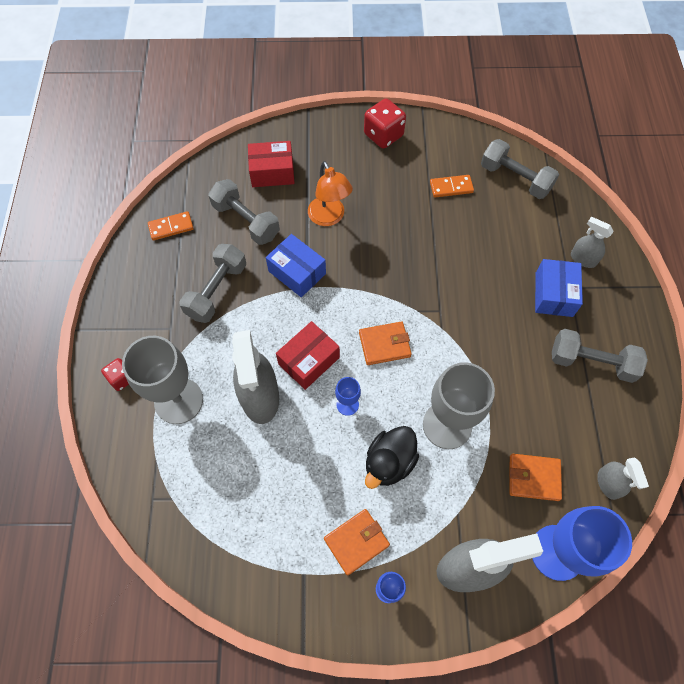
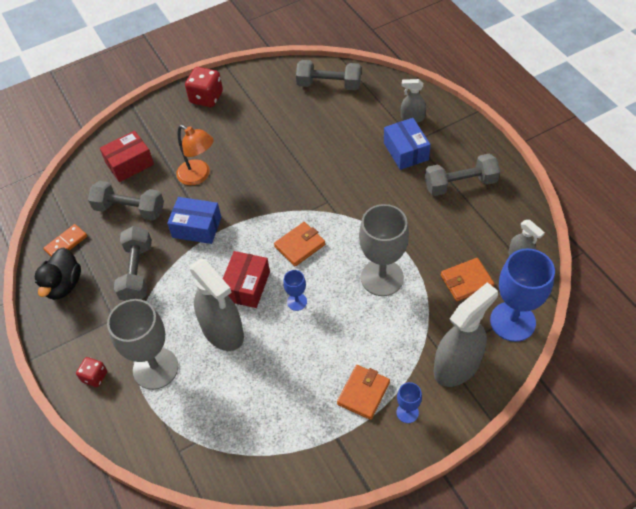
camera: 25 degrees left, 10 degrees down
(389, 462) = (354, 325): black duck -> black duck (63, 285)
(451, 187) = (283, 112): orange domino -> none

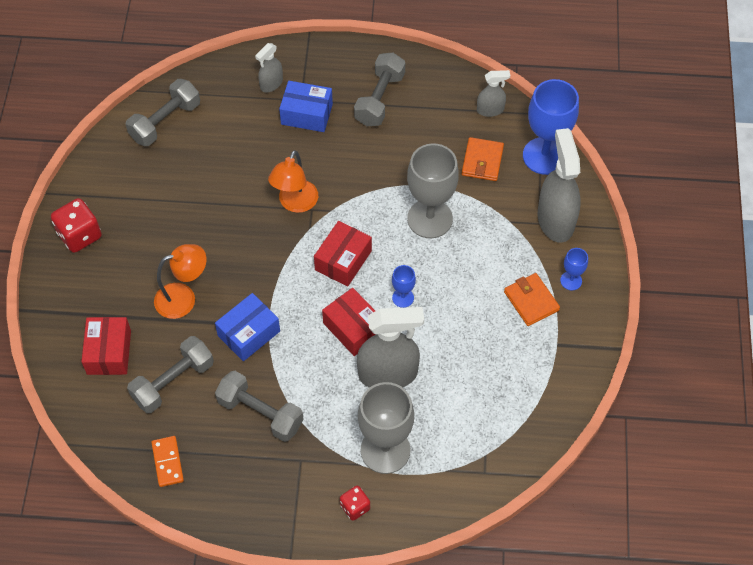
camera: 60 degrees left, 5 degrees up
(63, 285) = (221, 488): black duck -> none
(300, 245) = (343, 260): orange wallet -> red box
(324, 189) = (295, 203): none -> orange lamp

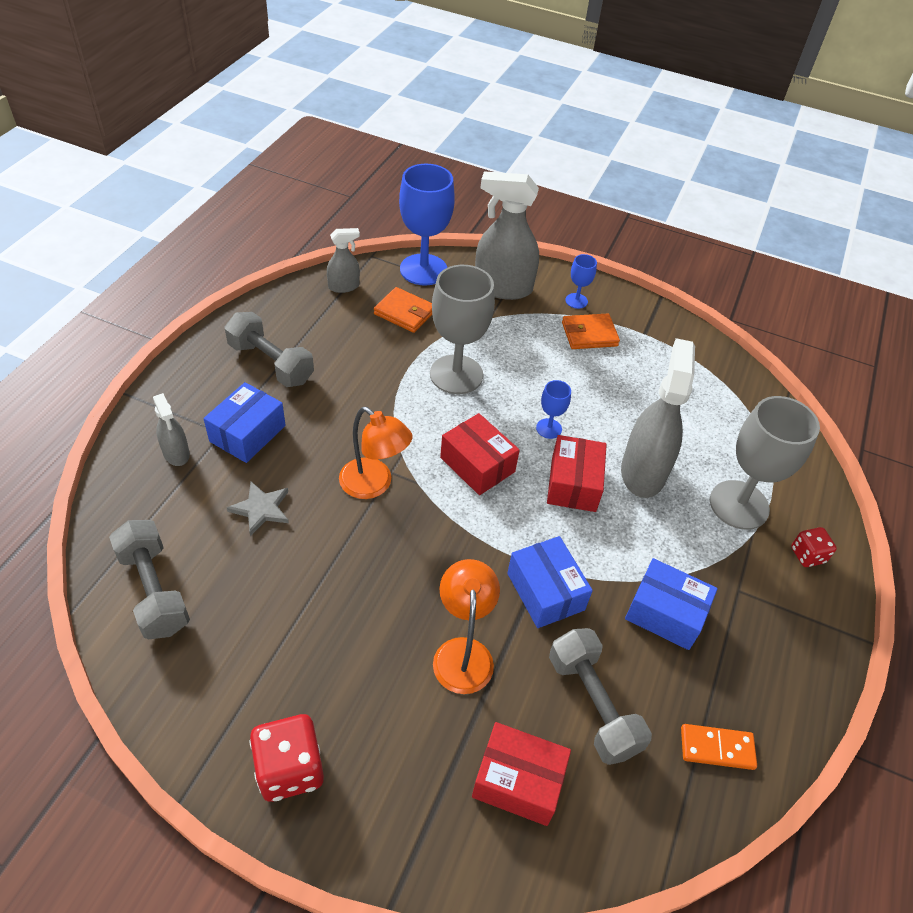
camera: 75 degrees left, 10 degrees down
(247, 148) = (261, 509): none -> grey star
(260, 413) = (665, 613): grey dumbbell -> blue box
(353, 328) = (573, 484): red box -> red box turned 60 degrees counterclockwise
(490, 110) = (344, 286): grey spray bottle -> grey spray bottle turned 60 degrees clockwise

